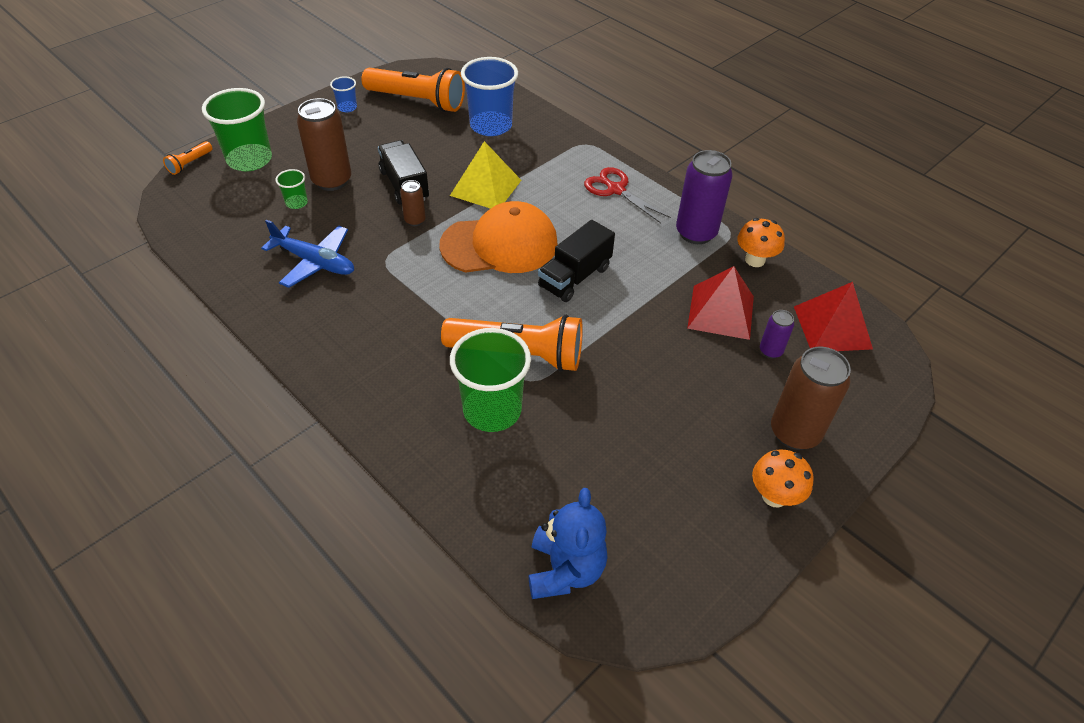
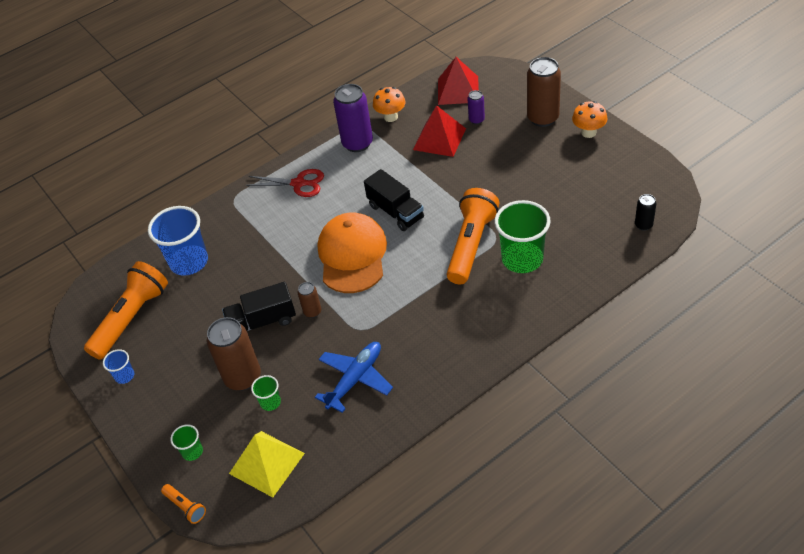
camera: 75 degrees left, 0 degrees up
(249, 160) = (192, 452): green cup -> green cup, size x0.47
(485, 187) = (278, 265): yellow pyramid -> yellow pyramid (266, 463)
(565, 570) = (643, 225): blue teddy bear -> black can
(616, 190) = (298, 183): red scissors -> red scissors turned 135 degrees counterclockwise

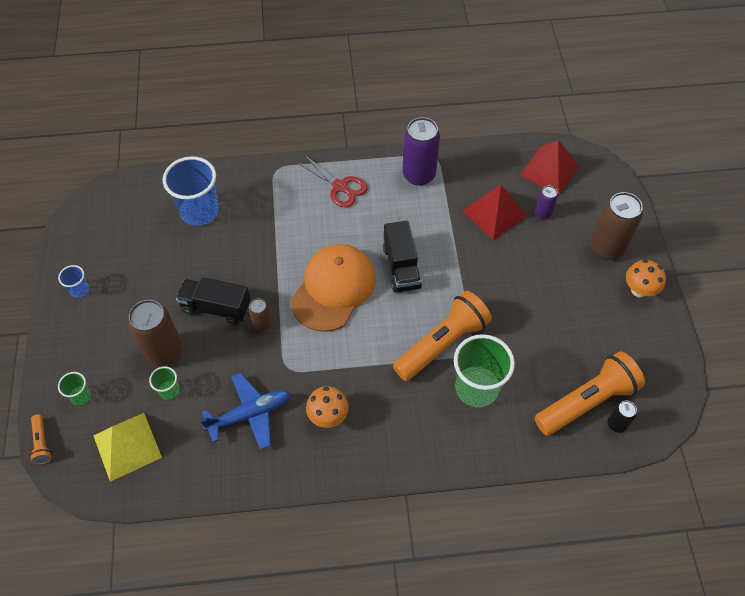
camera: 25 degrees right, 10 degrees up
(132, 318) = (121, 238): orange flashlight -> orange flashlight (587, 401)
(391, 117) = (467, 164): orange mushroom -> orange mushroom (328, 416)

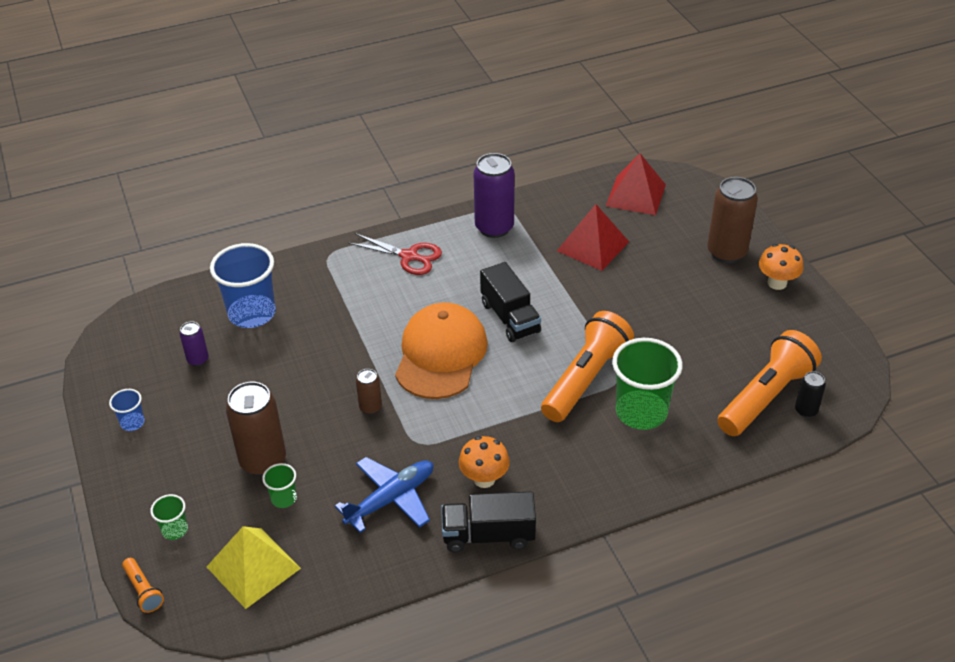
camera: 15 degrees left, 15 degrees down
(216, 307) = (309, 403): black truck -> black truck (488, 535)
(543, 213) = (645, 235): purple can -> purple can (198, 360)

